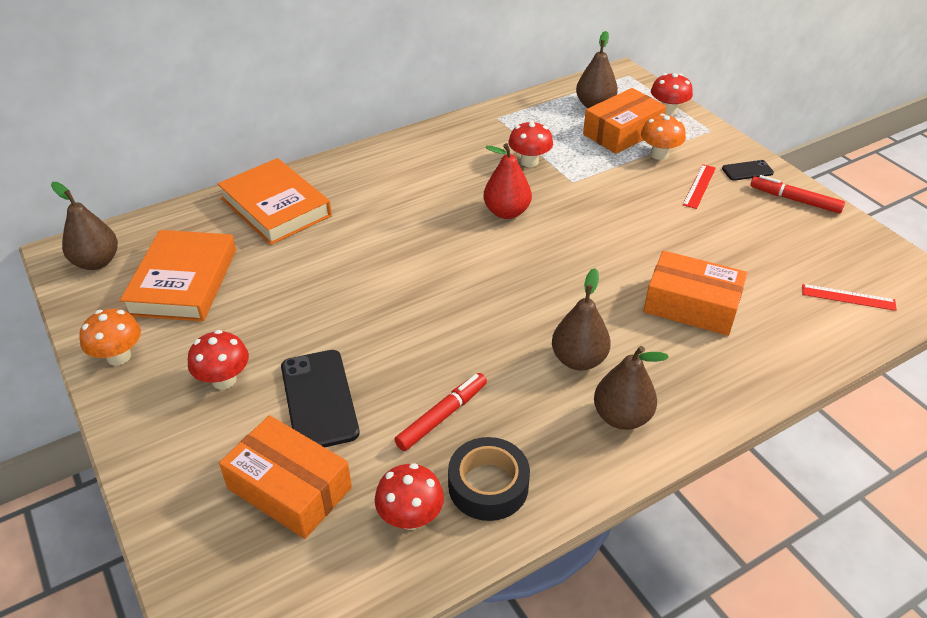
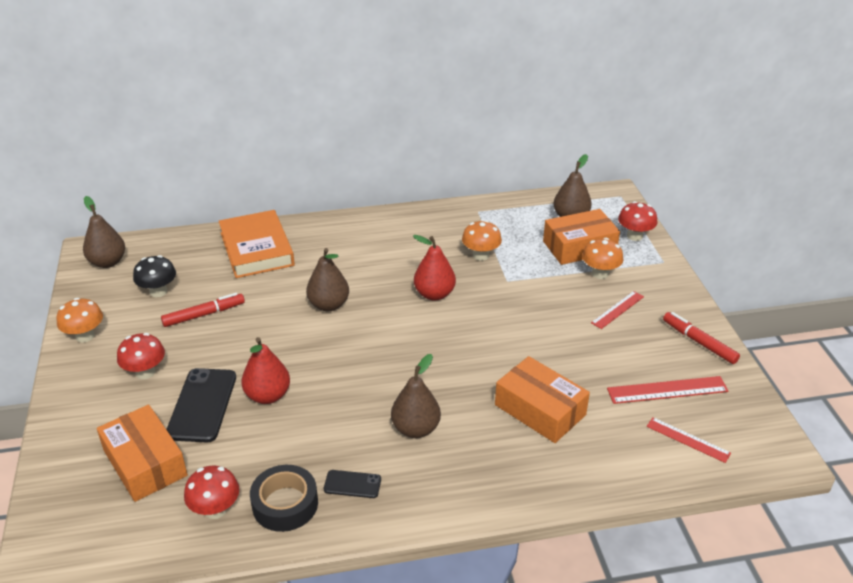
camera: 20 degrees right, 5 degrees down
(183, 282) = (158, 292): orange book -> black mushroom
(391, 367) = (268, 395): none -> red pear
(442, 416) = (283, 443): red marker -> red marker (204, 314)
(529, 162) = (481, 255): red mushroom -> orange mushroom
(621, 417) = (421, 483): brown pear -> brown pear (329, 305)
(747, 171) = (672, 306): black phone -> black phone (352, 484)
(797, 253) = (667, 390): none -> red ruler

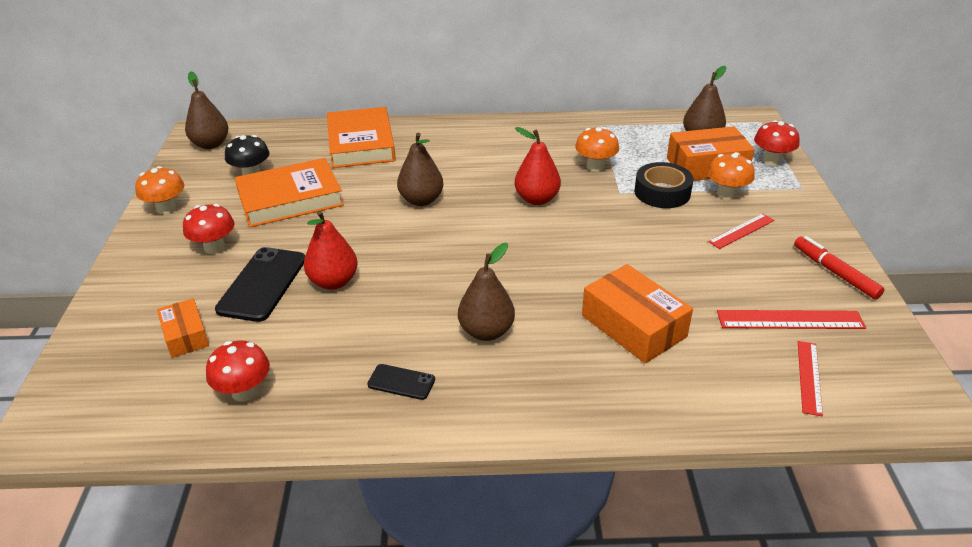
camera: 10 degrees right, 0 degrees up
(145, 463) = (185, 335): orange box -> orange box, size x0.60
(204, 314) = (290, 198): red marker -> orange book
(285, 504) = (321, 395): black tape -> black tape (662, 192)
(688, 440) = (809, 377): red ruler -> red ruler turned 60 degrees clockwise

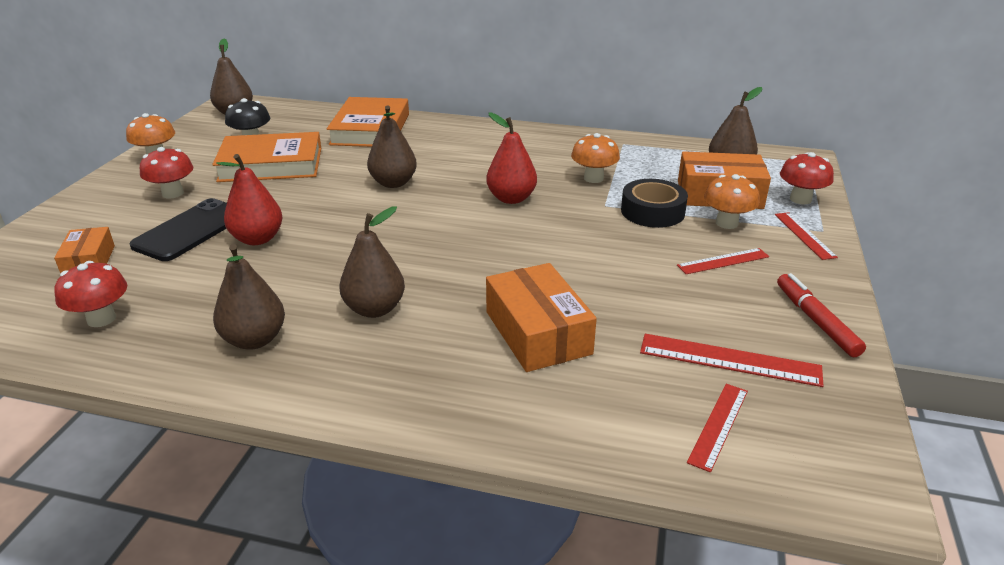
camera: 15 degrees right, 5 degrees down
(401, 382) = (255, 340): black phone -> brown pear
(790, 195) = (804, 235): none -> red ruler

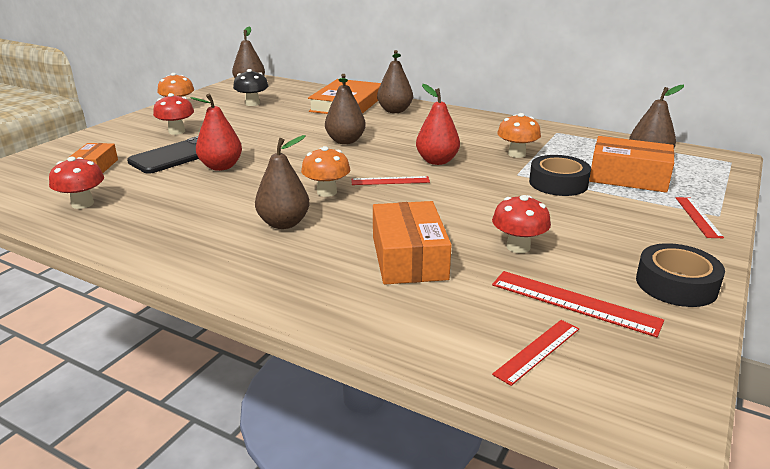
camera: 15 degrees right, 5 degrees down
(255, 340) = (182, 231): brown pear -> brown pear (395, 111)
(271, 164) = (258, 120): orange book -> none
(723, 261) = (606, 227): red ruler -> red ruler (390, 181)
(726, 223) = (624, 199): orange mushroom -> orange mushroom (326, 192)
(800, 199) = (708, 189): red mushroom -> red mushroom (518, 247)
(815, 321) = (676, 284): red marker -> black tape

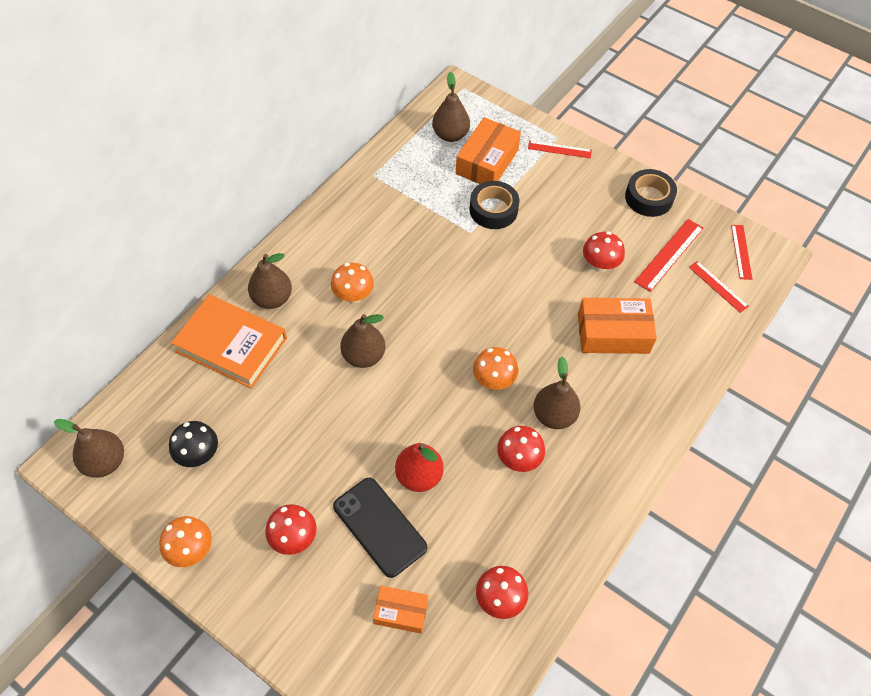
camera: 85 degrees left, 30 degrees up
(231, 207) = (518, 459): none -> red mushroom
(390, 181) = (474, 328): red ruler -> red ruler (741, 252)
(437, 161) = (432, 284): red pear -> none
(516, 154) = (425, 220): orange mushroom -> orange mushroom (353, 296)

